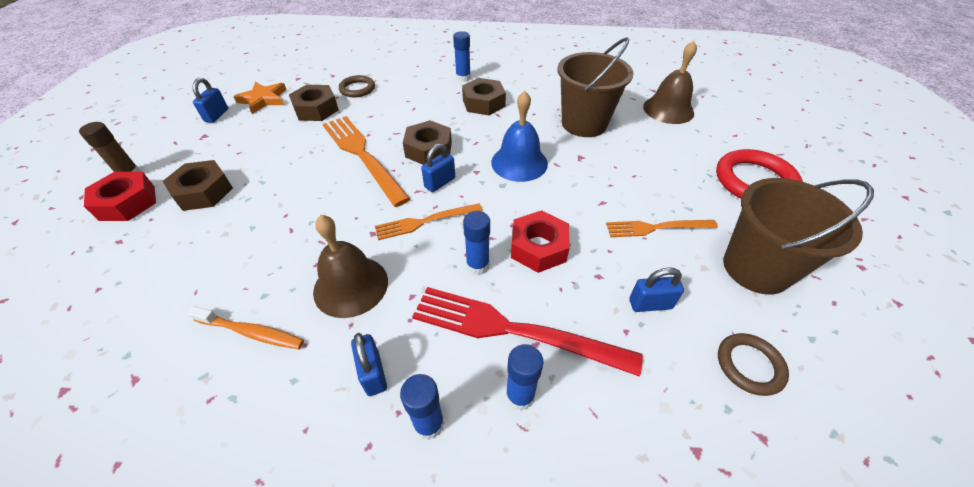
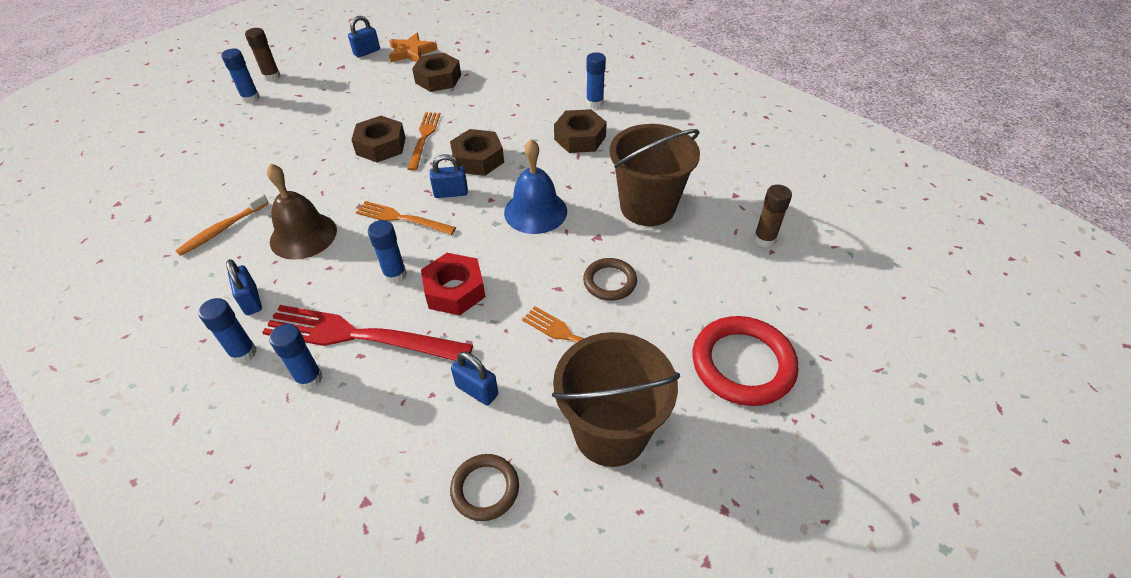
camera: 40 degrees right, 0 degrees up
(127, 203) = (250, 98): red nut -> blue glue stick
(203, 192) = (296, 113): brown nut -> brown nut (381, 146)
(252, 332) = (222, 229): orange toothbrush -> orange toothbrush turned 75 degrees clockwise
(357, 89) = (490, 73): brown ring -> brown ring (609, 282)
(362, 155) = (424, 138): orange fork -> orange fork, size x0.59
(373, 373) = (251, 301): blue padlock -> blue padlock turned 45 degrees counterclockwise
(514, 330) = (359, 336): red fork -> red fork turned 45 degrees counterclockwise
(668, 109) = (764, 239): brown bell -> brown glue stick

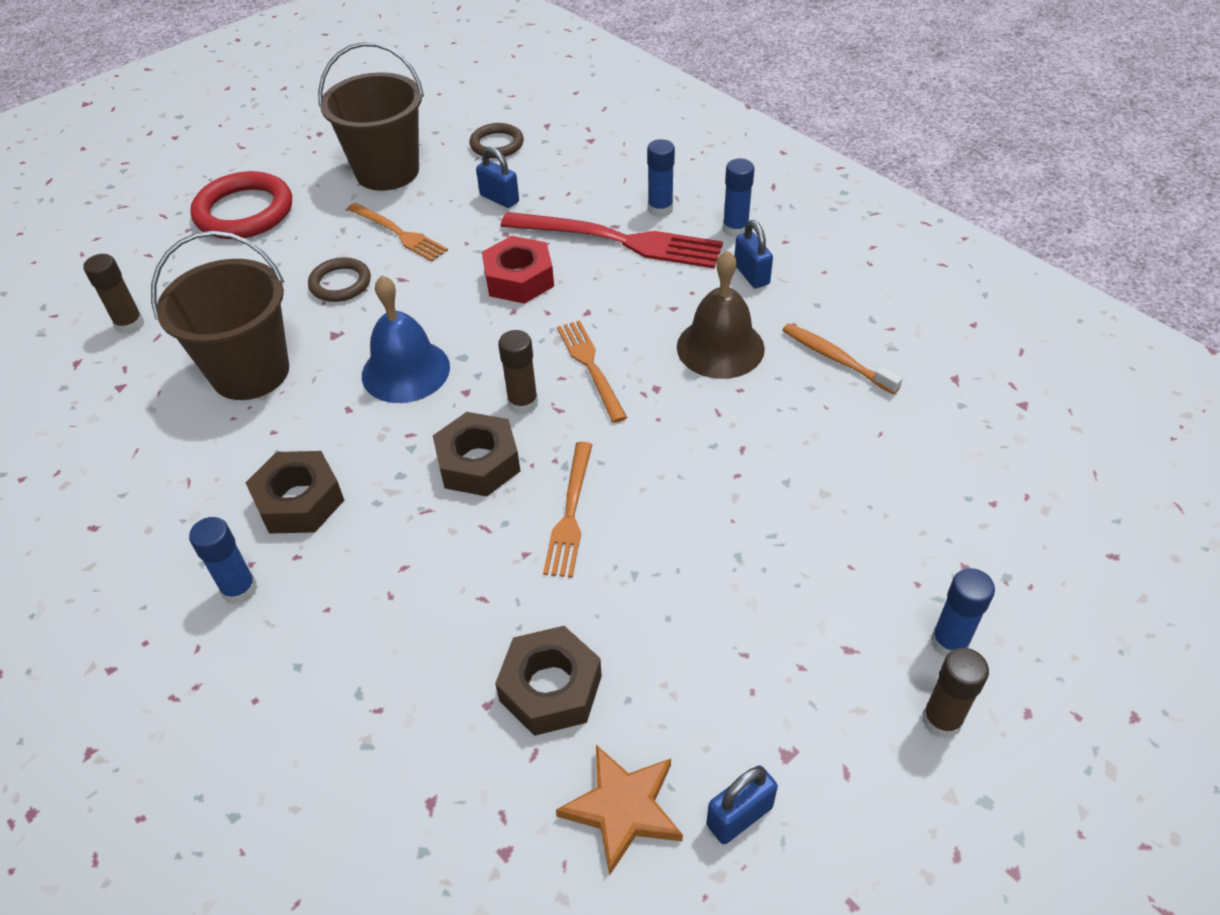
camera: 175 degrees left, 0 degrees up
(222, 229) = (836, 359): orange toothbrush -> orange toothbrush turned 90 degrees counterclockwise
(381, 146) = (644, 498): brown nut -> none
(395, 275) = (590, 297): blue glue stick -> none
(402, 218) = (590, 366): orange fork -> orange fork turned 135 degrees counterclockwise
(451, 193) = (523, 403): blue padlock -> brown glue stick

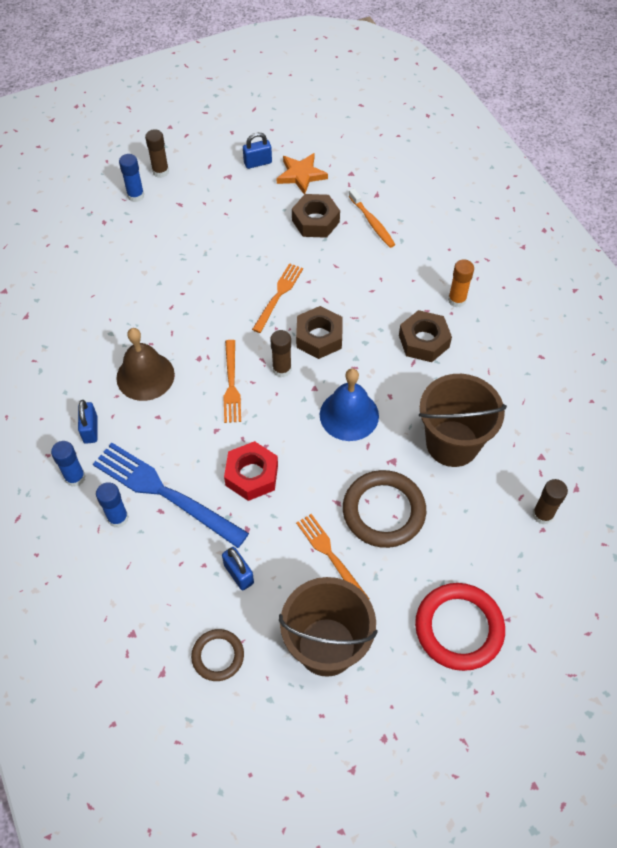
camera: 165 degrees left, 10 degrees up
(240, 590) = (457, 300): blue glue stick -> orange glue stick
(340, 283) = (383, 511): brown ring -> brown ring, size x1.73
(619, 240) = (165, 492): red fork -> blue fork
(836, 359) = (82, 347): orange toothbrush -> orange toothbrush (372, 222)

